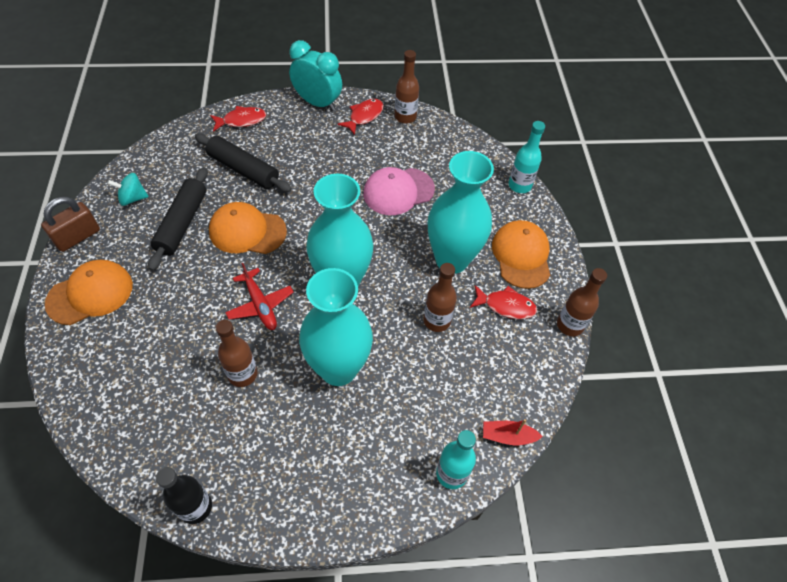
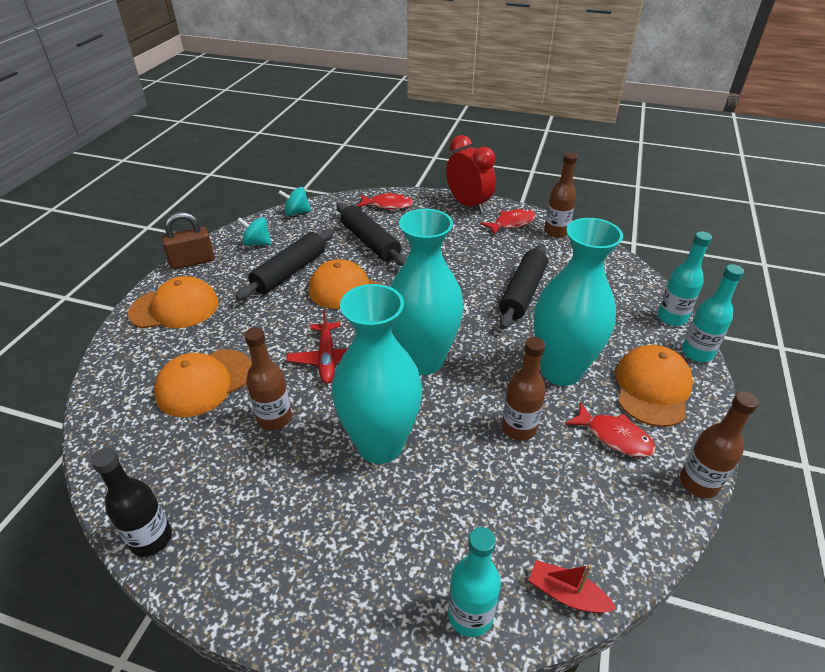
camera: 25 degrees right, 15 degrees down
(154, 151) = (296, 212): none -> turquoise spinning top
(163, 360) = (205, 382): none -> orange cap
(317, 103) = (468, 205): turquoise clock -> red clock
(398, 191) = (522, 293): pink cap -> black rolling pin
(545, 214) = (697, 353): none -> turquoise bottle

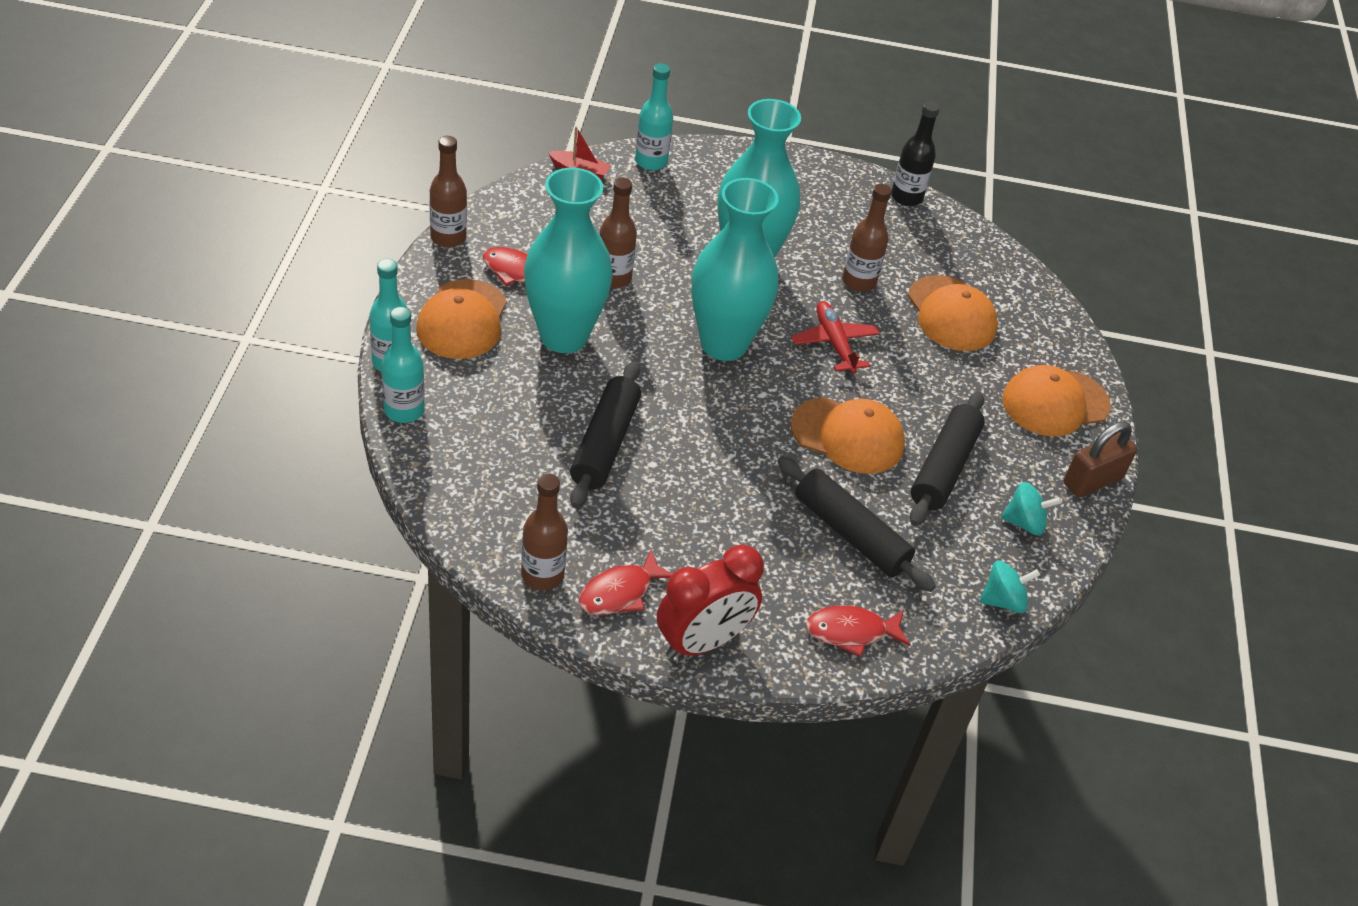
camera: 165 degrees right, 5 degrees up
(205, 382) = (951, 314): orange cap -> orange cap turned 120 degrees clockwise
(468, 205) = (702, 642): red clock -> red clock turned 75 degrees counterclockwise

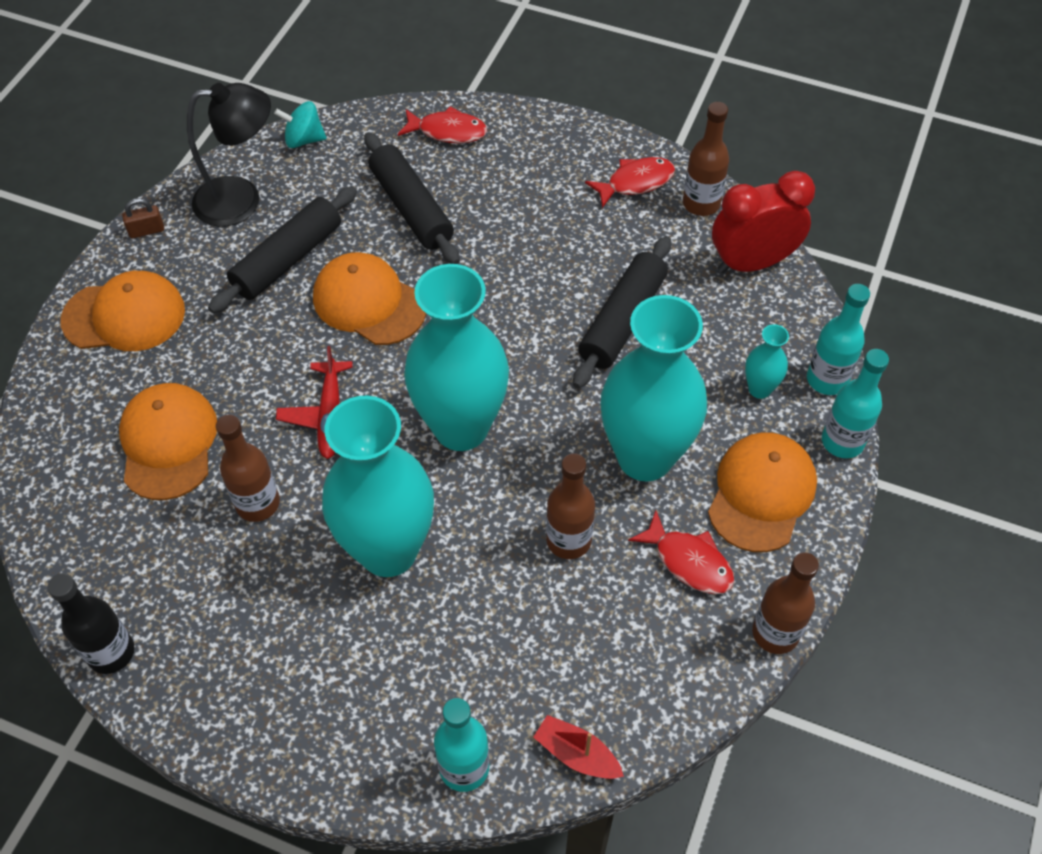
camera: 160 degrees left, 10 degrees up
(467, 397) = (759, 389): none -> turquoise vase
(702, 642) = (575, 138): red clock -> red clock (752, 263)
(1024, 523) = (241, 200): turquoise spinning top -> black lamp
(1092, 481) = (146, 230): brown padlock -> brown padlock, size x0.55

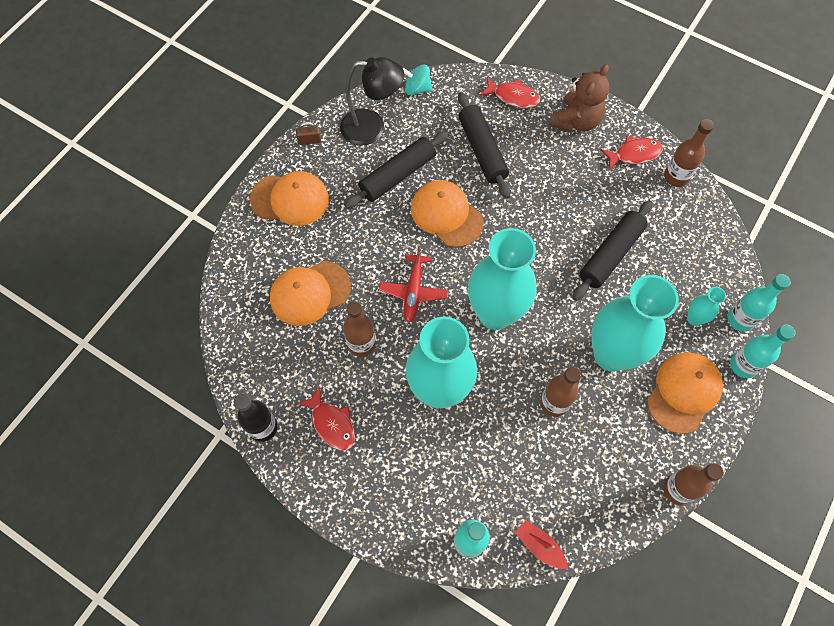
camera: 10 degrees right, 10 degrees up
(168, 443) = (310, 293): orange cap -> orange cap turned 120 degrees counterclockwise
(544, 151) = (576, 121): none -> brown teddy bear
(688, 561) = (629, 431): red fish -> red fish (331, 423)
(752, 263) = (704, 226): red clock -> none

